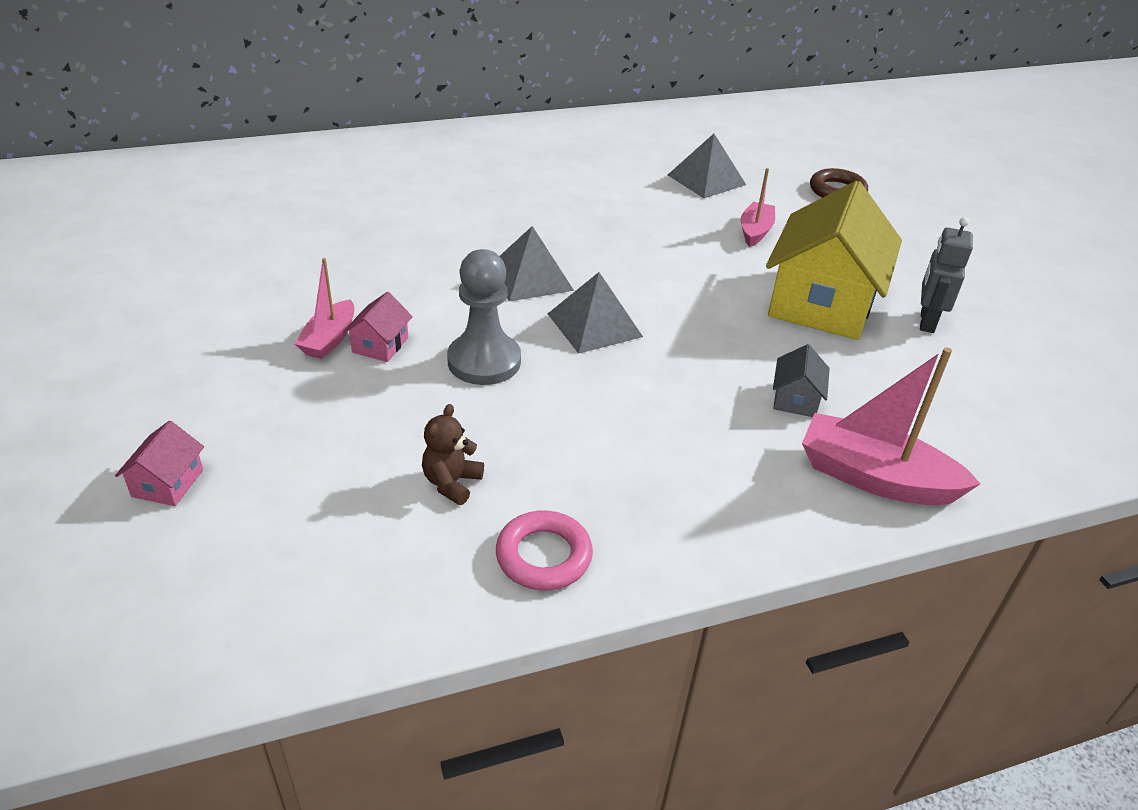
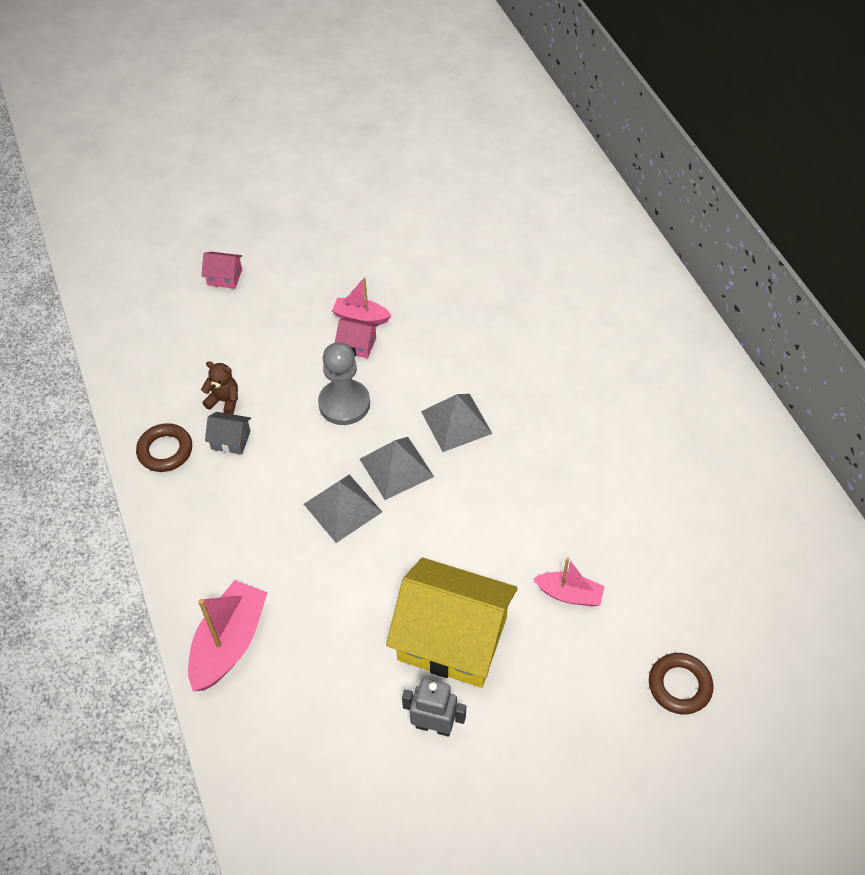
camera: 90 degrees right, 15 degrees up
(543, 556) = (165, 450): pink ring -> brown ring
(706, 179) = (668, 557): grey pyramid -> grey pyramid (342, 508)
(795, 399) = (314, 601): grey house -> grey house (231, 440)

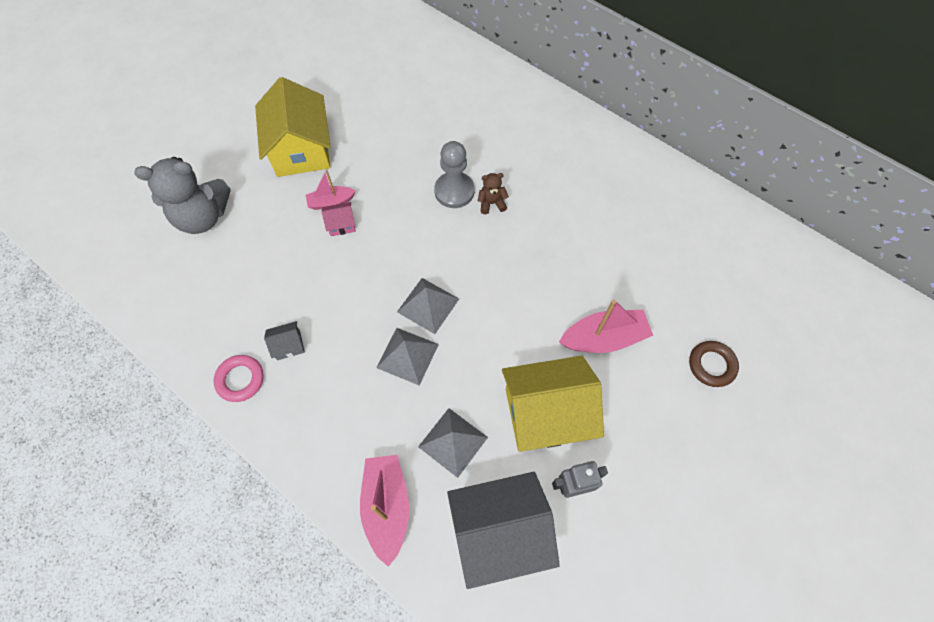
camera: 30 degrees left, 10 degrees up
(165, 450) = (240, 379): brown ring -> pink ring
(224, 277) = (203, 217): pink house -> grey teddy bear
(224, 401) = (264, 316): brown teddy bear -> brown teddy bear (491, 203)
(326, 728) = (499, 532): none -> grey house
(344, 404) = (359, 275): grey pawn -> grey pawn (454, 191)
(363, 250) = (301, 149): none -> yellow house
(456, 422) = (450, 250): grey pyramid -> grey pyramid (453, 441)
(569, 594) = (604, 338): pink boat -> pink boat, size x1.67

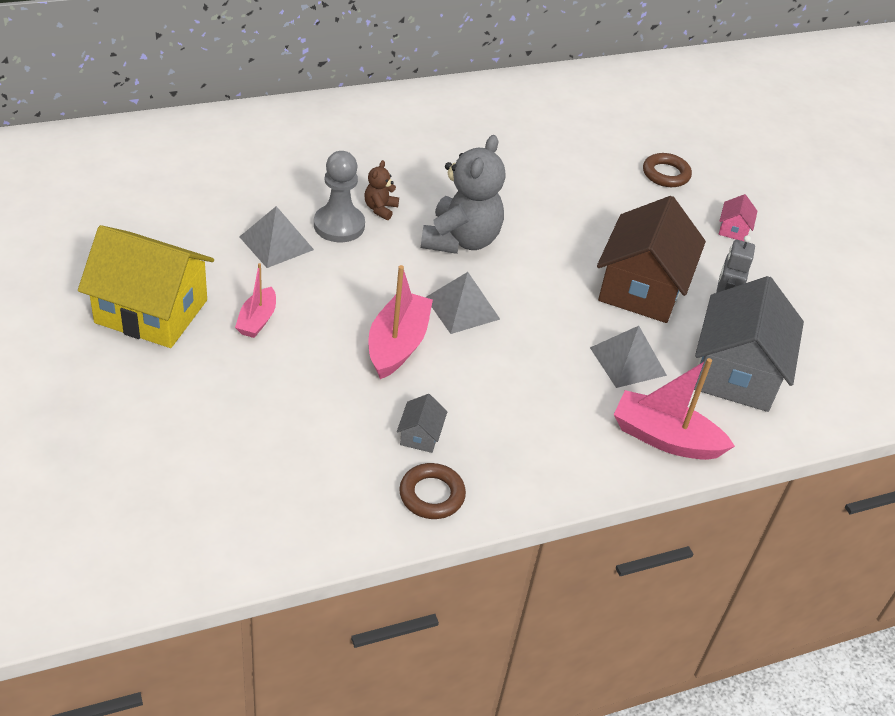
camera: 65 degrees left, 20 degrees down
(203, 217) = (161, 440): grey teddy bear -> grey teddy bear (461, 240)
(240, 379) = (432, 495): pink ring -> brown ring
(341, 224) = (297, 325): pink house -> pink house (733, 229)
(407, 356) = (509, 349): grey pyramid -> grey pyramid (276, 243)
(546, 413) = (642, 288): yellow house -> brown house
(604, 338) = (593, 217): pink boat -> pink boat (397, 344)

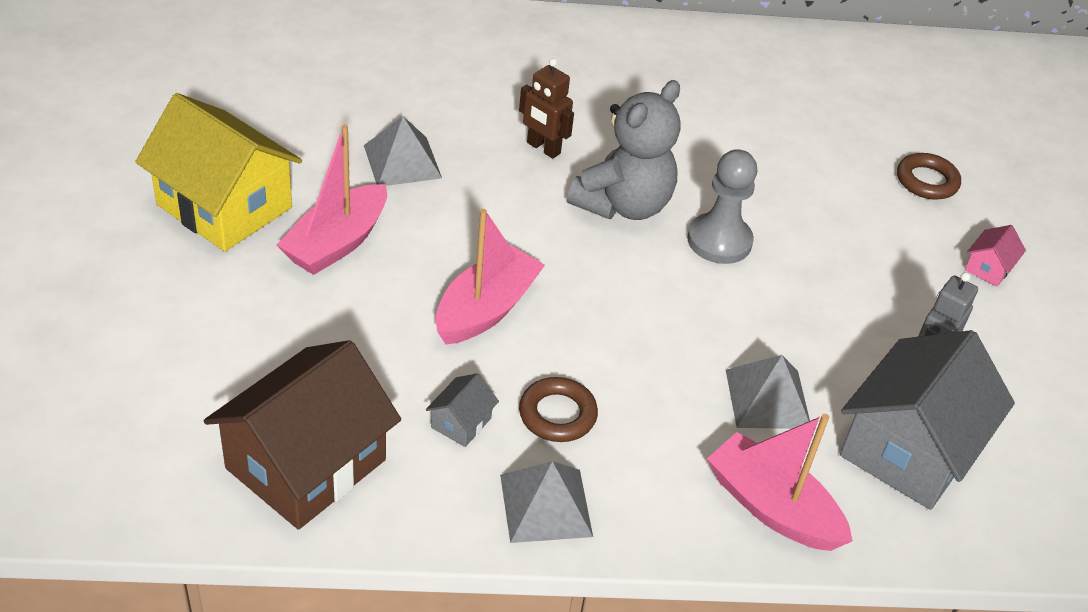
camera: 20 degrees right, 0 degrees up
(257, 320) = (337, 243): pink boat -> pink boat, size x1.67
(339, 225) = (485, 157): grey pawn -> grey pawn (719, 241)
(380, 209) = (543, 148): brown teddy bear -> brown robot
(432, 495) = (440, 497): brown ring -> brown ring (557, 414)
(462, 308) = (586, 284): grey pyramid -> grey pyramid (546, 505)
(642, 288) = (829, 313): brown house -> brown house (306, 464)

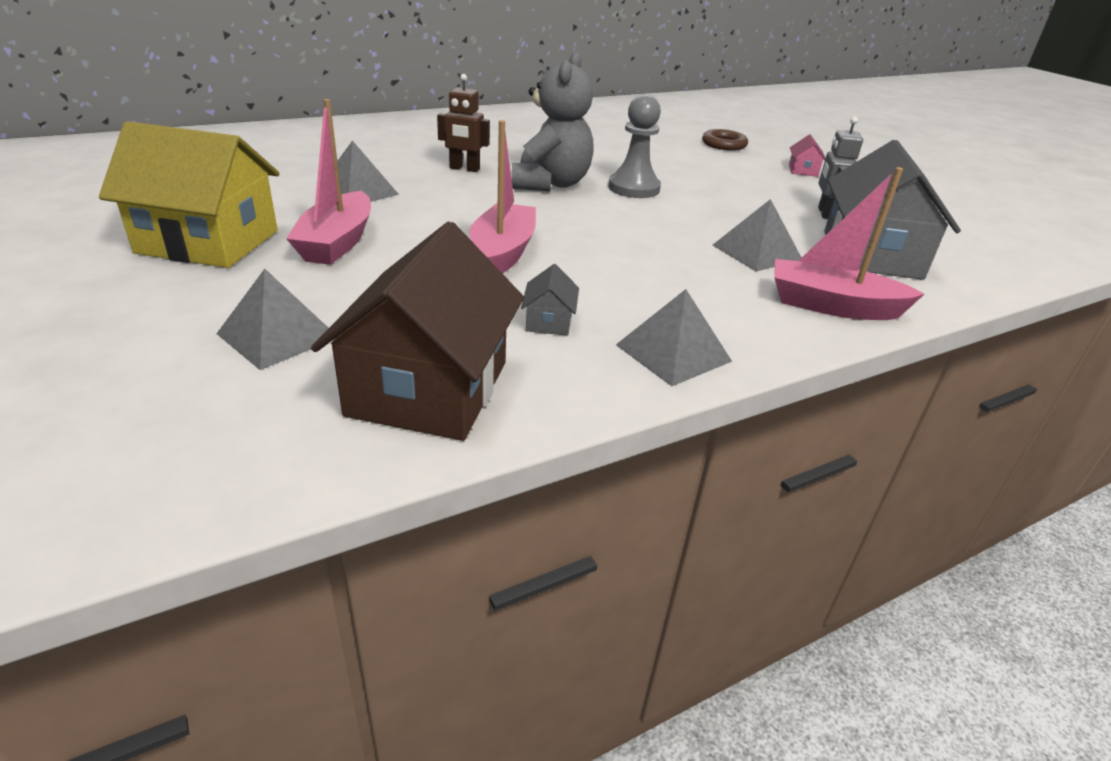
camera: 25 degrees left, 10 degrees down
(223, 357) = (278, 335): none -> grey pyramid
(557, 414) = (622, 296): brown ring -> none

